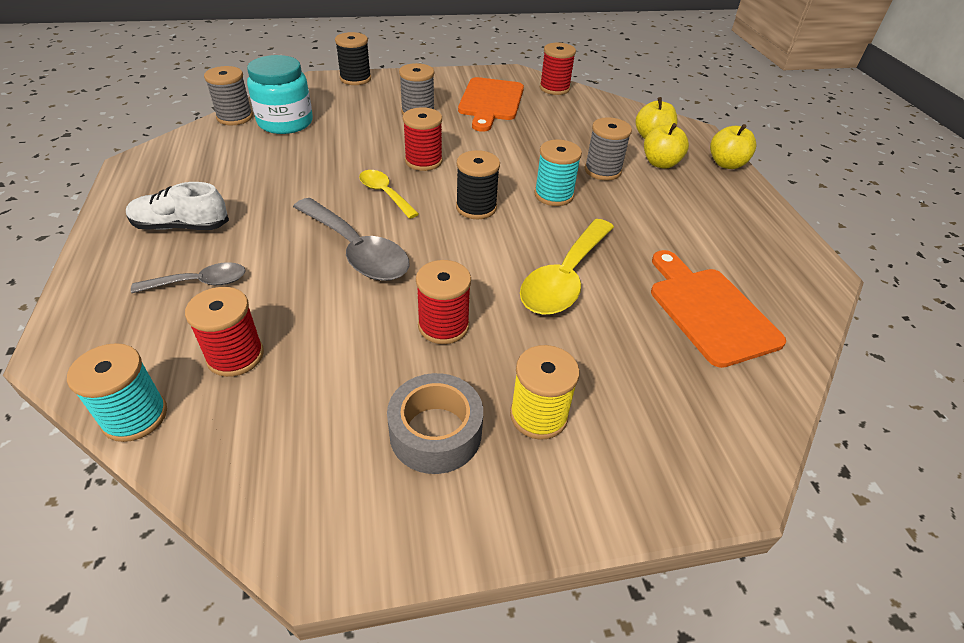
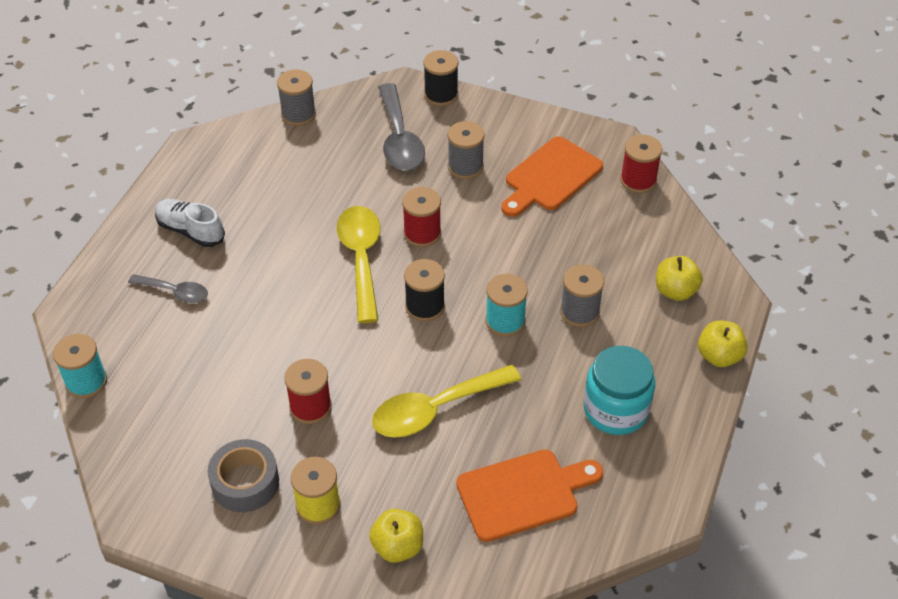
camera: 35 degrees right, 5 degrees up
(235, 356) = (163, 365): red spool -> none
(285, 122) = (337, 137): turquoise jar -> turquoise jar (615, 409)
(356, 250) = (298, 309): grey spoon -> grey spoon (399, 138)
(385, 194) = (361, 259): yellow spoon -> yellow spoon, size x1.74
(660, 163) = (648, 327): yellow apple -> yellow apple (398, 546)
(709, 311) = (523, 493): orange cutting board -> orange cutting board turned 60 degrees clockwise

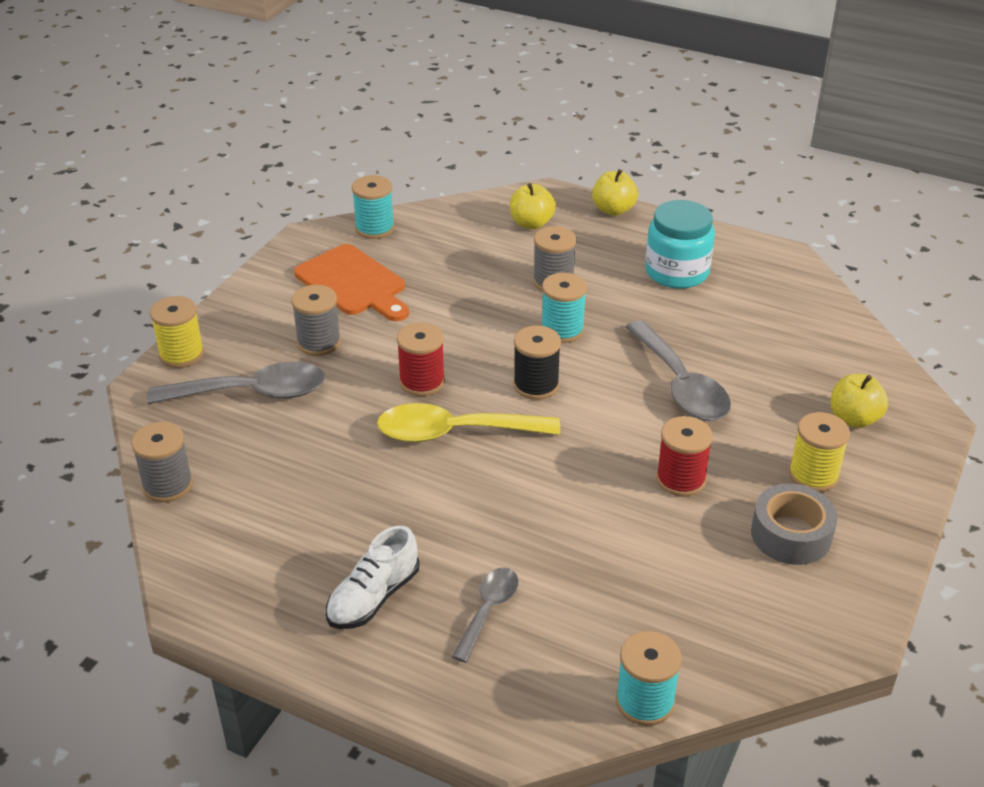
camera: 85 degrees left, 10 degrees down
(436, 409) = (680, 384): yellow spoon -> grey spoon
(441, 95) = (181, 354): black spool -> yellow spool
(523, 493) = (779, 334): orange cutting board -> none
(638, 180) = (374, 228): red spool -> turquoise spool

